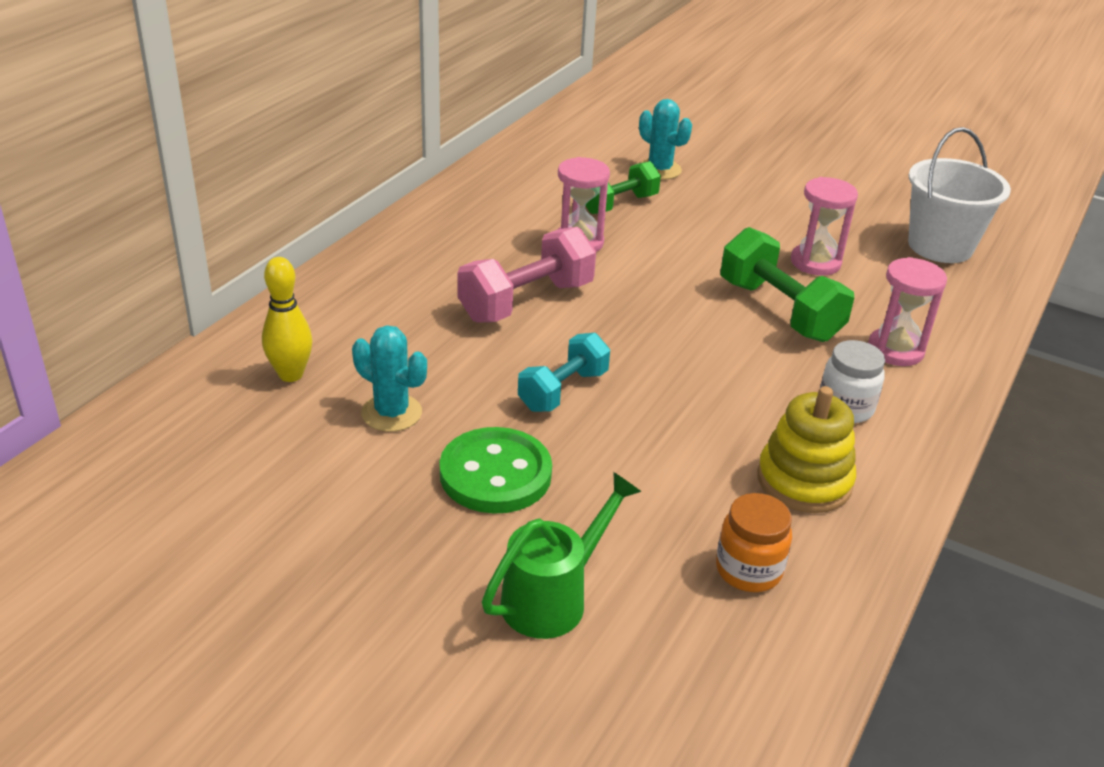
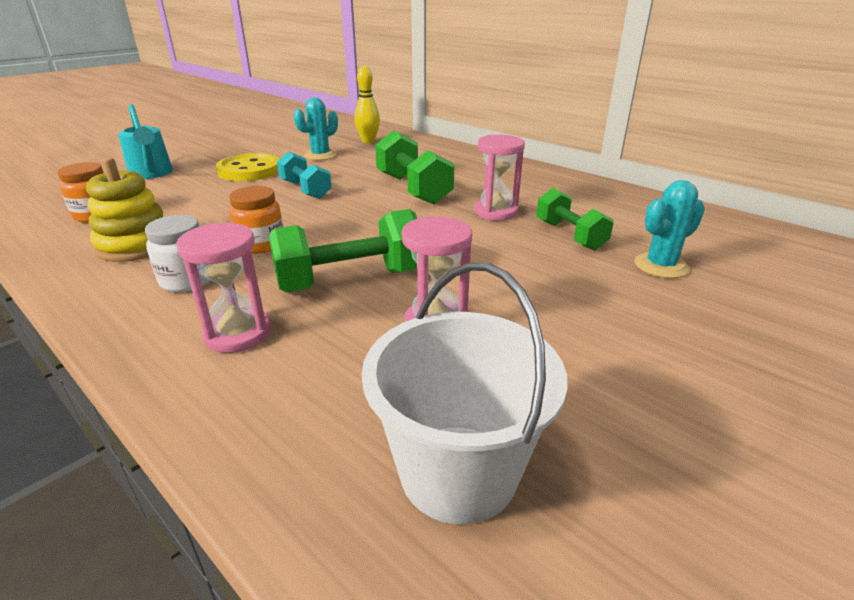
camera: 105 degrees right, 5 degrees down
(495, 474) = (249, 170): green button -> yellow button
(526, 301) = (413, 189): pink dumbbell -> green dumbbell
(552, 598) = (151, 174): green watering can -> turquoise watering can
(744, 382) = (261, 245): none -> orange jar

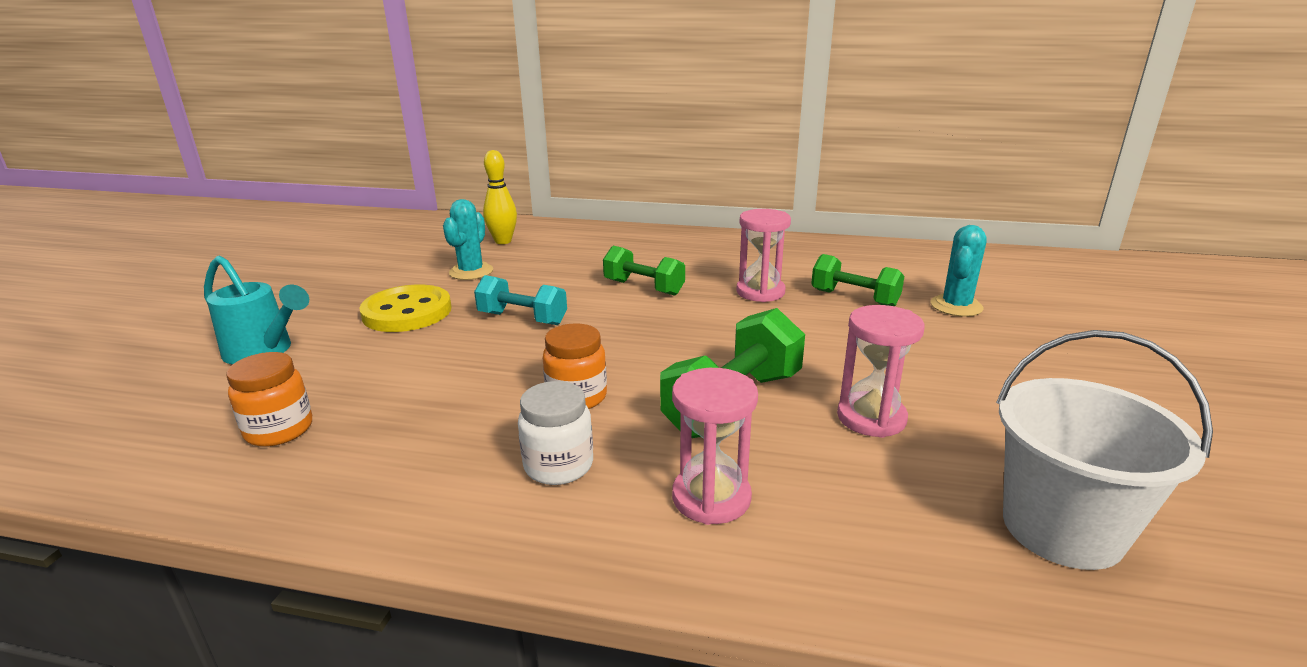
camera: 30 degrees left, 5 degrees down
(136, 245) = (415, 449): yellow stacking toy -> none
(413, 189) = (644, 287): green dumbbell -> green dumbbell, size x0.66

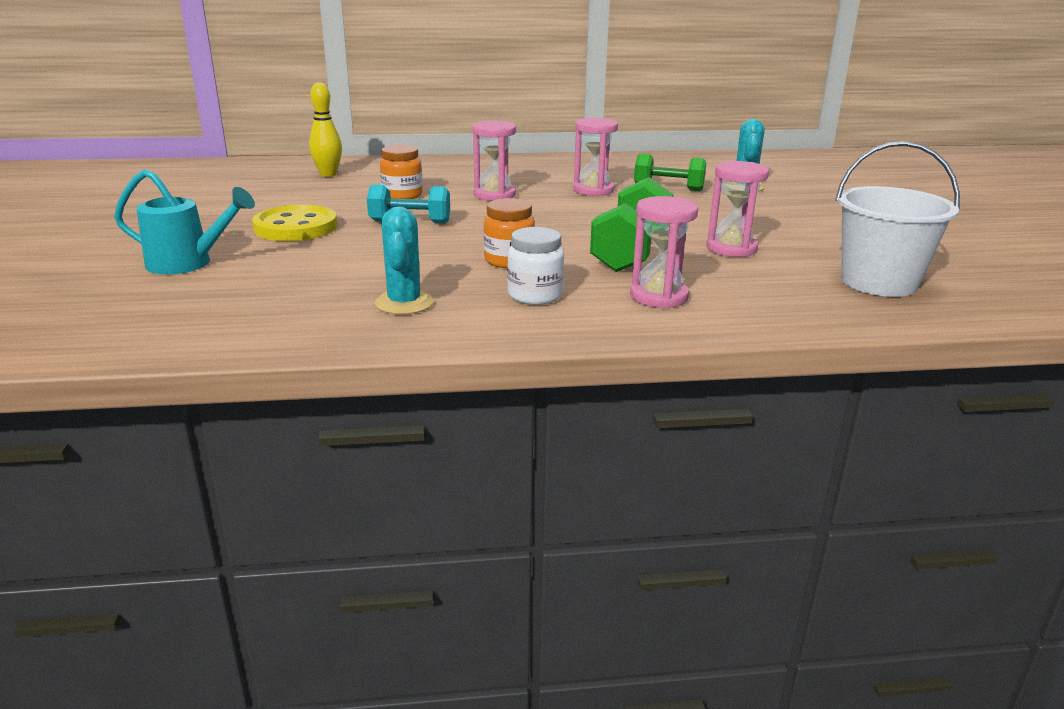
camera: 20 degrees left, 0 degrees up
(279, 430) = (276, 305): orange jar -> orange jar (402, 195)
(471, 272) = (323, 197): turquoise cactus -> turquoise cactus (404, 303)
(644, 287) = (494, 195): green dumbbell -> pink hourglass

